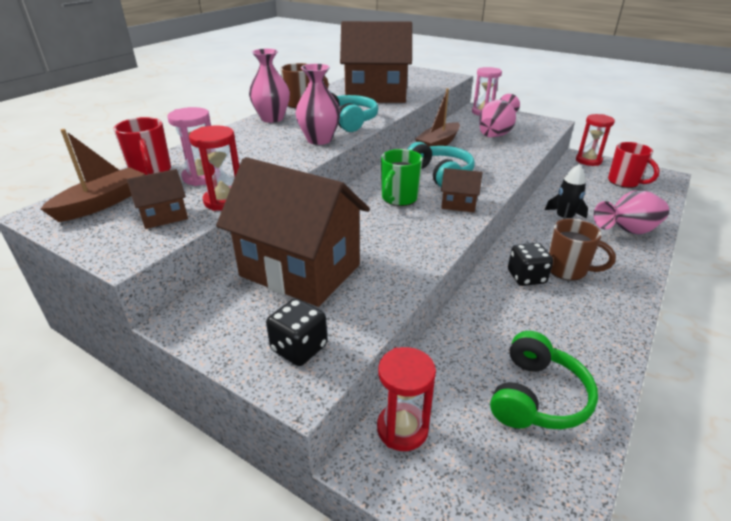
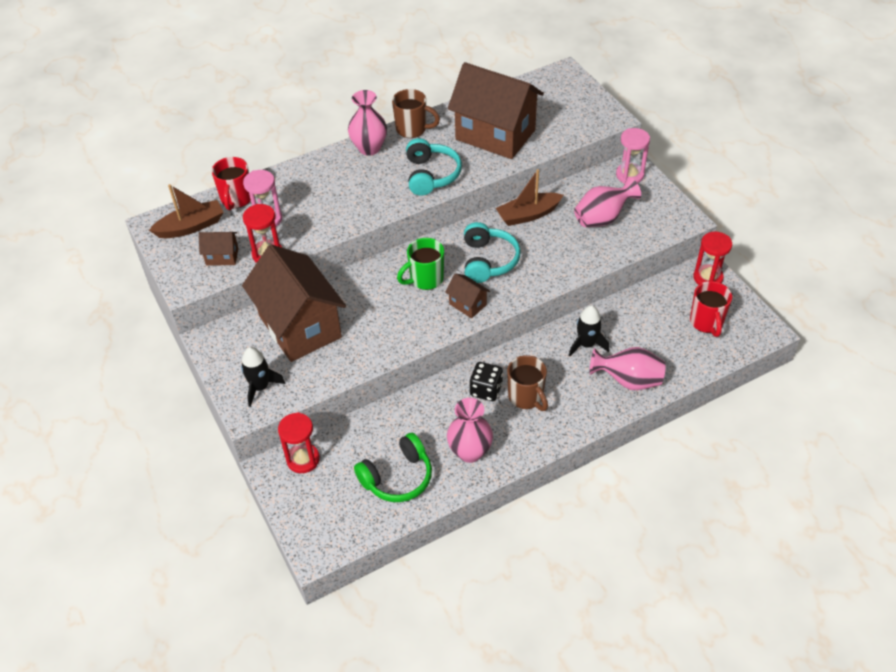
camera: 30 degrees right, 15 degrees up
(299, 348) = (260, 387): black dice -> black rocket
(319, 140) = (385, 198): pink vase -> pink vase (470, 452)

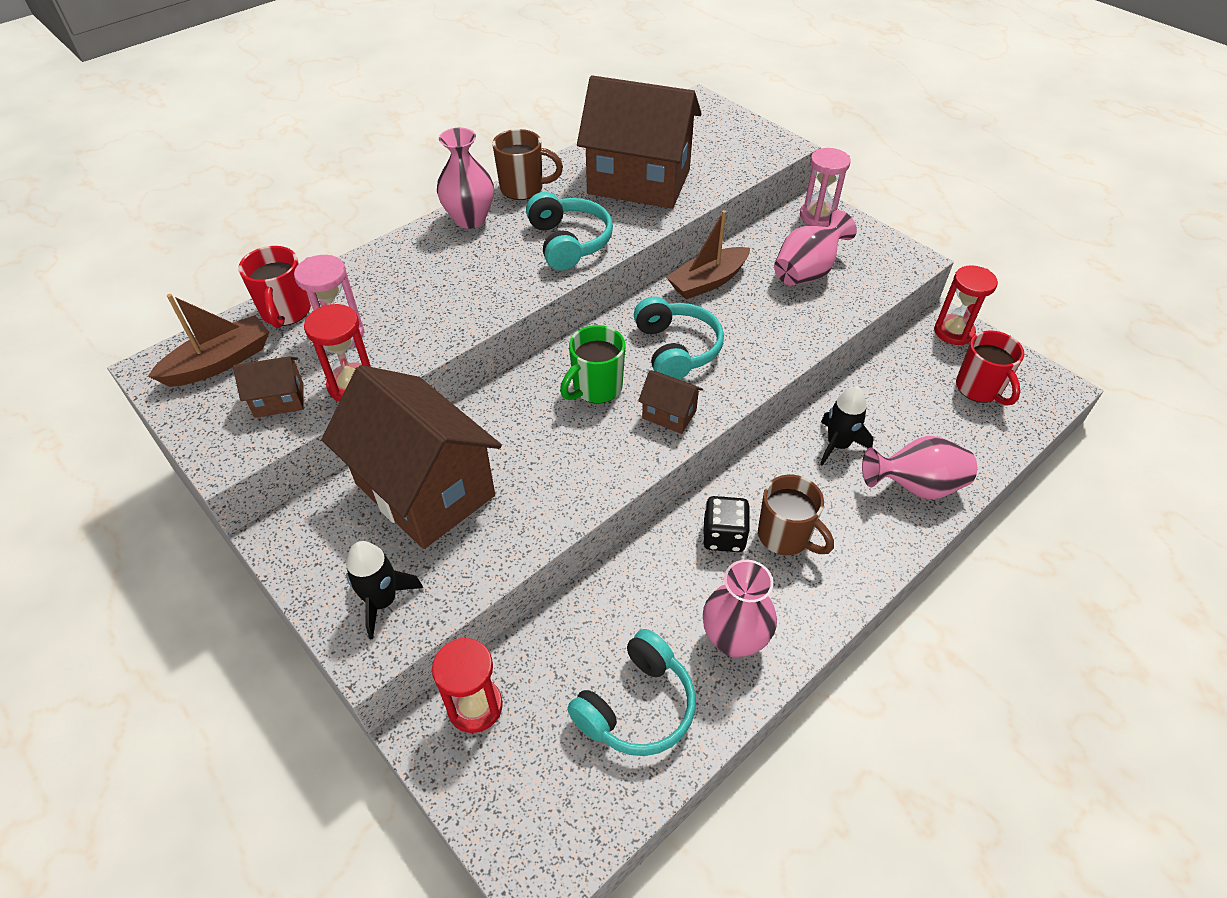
camera: 15 degrees left, 0 degrees up
(397, 477) = (637, 706): green headphones -> turquoise headphones

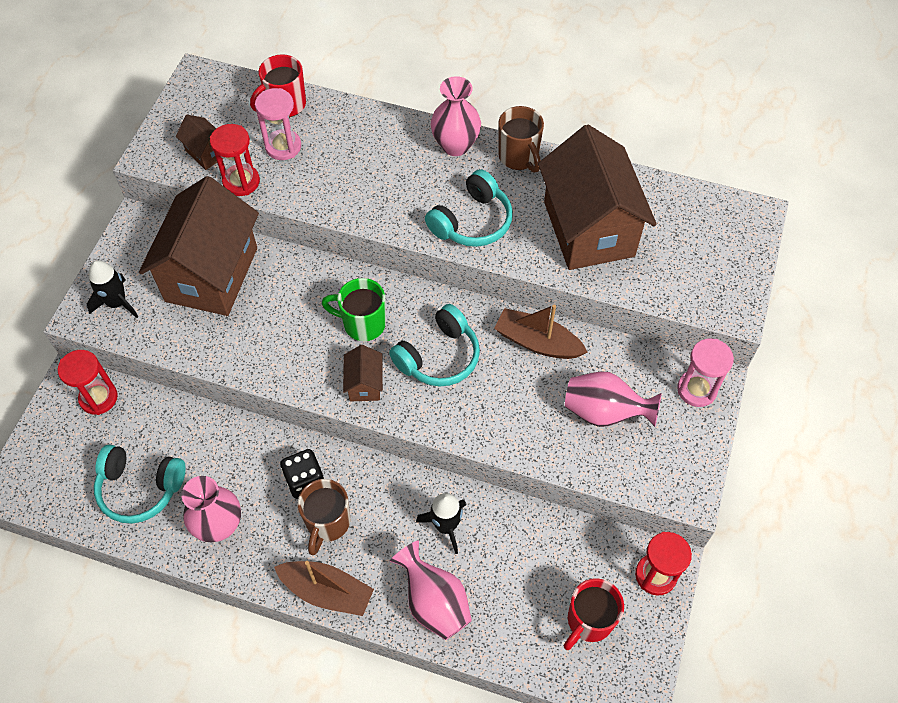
camera: 60 degrees right, 10 degrees up
(219, 362) = (220, 102): brown boat -> brown boat (327, 591)

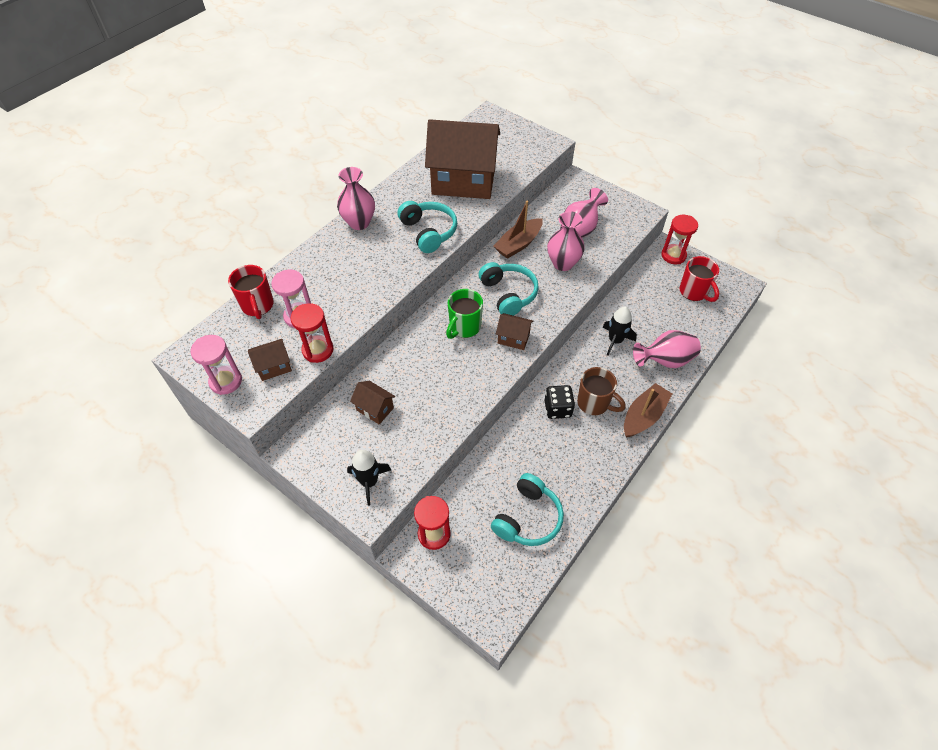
camera: 70 degrees left, 5 degrees down
(211, 274) = (375, 409): brown house -> brown house, size x0.42
(219, 525) = (576, 470): pink vase -> pink vase (563, 263)
(519, 157) = (388, 195): brown mug -> none
(696, 389) = (579, 188): pink hourglass -> pink hourglass (226, 381)

